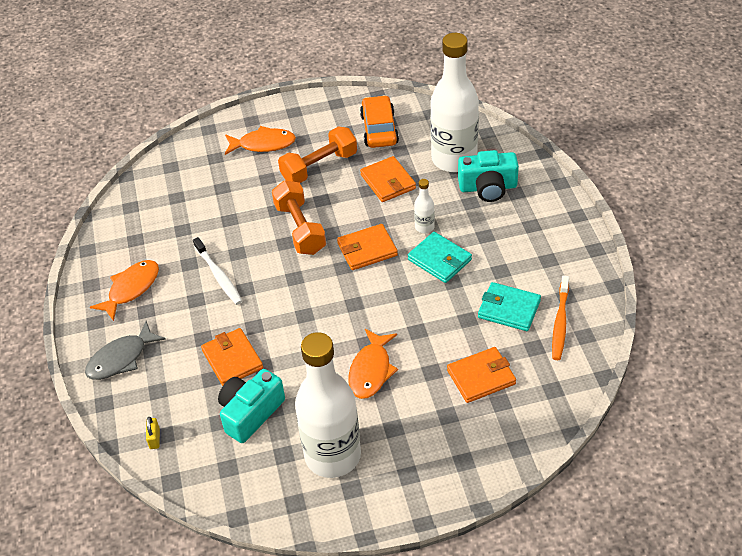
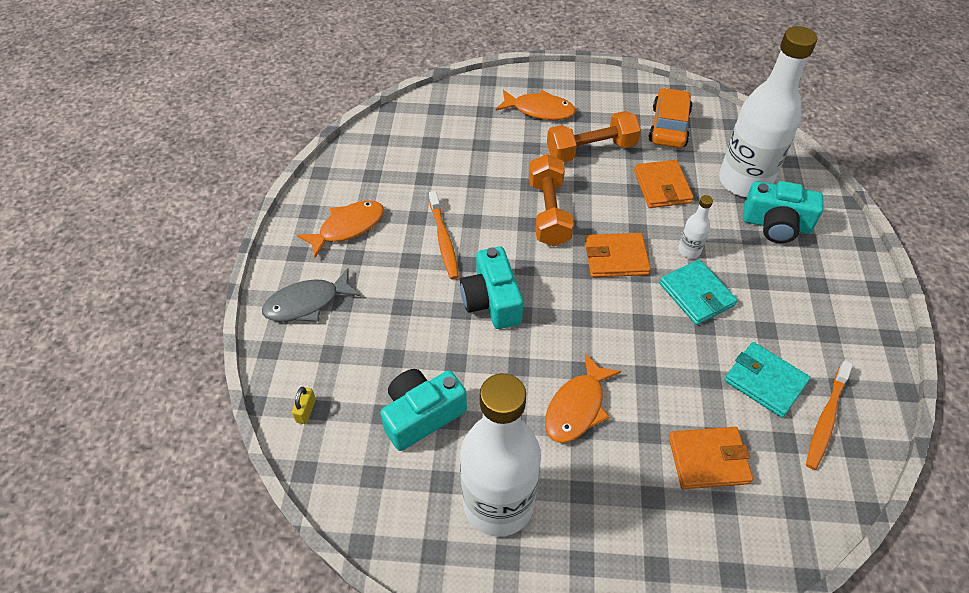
camera: 15 degrees right, 5 degrees up
(218, 275) = (443, 240): white toothbrush -> orange toothbrush
(232, 359) = (424, 342): orange wallet -> none
(276, 312) = (492, 301): none -> turquoise camera

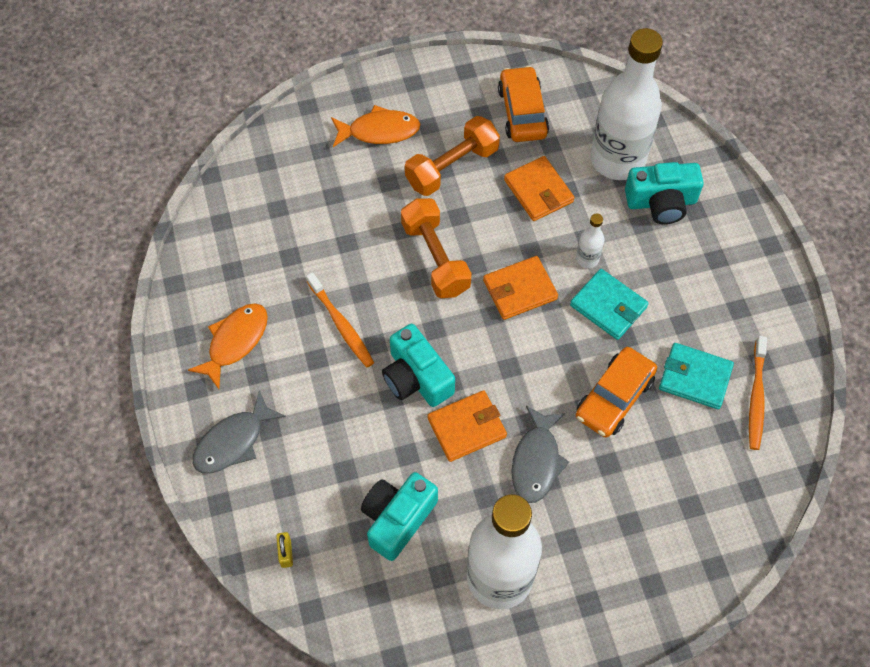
camera: 20 degrees left, 10 degrees up
(577, 407) = (536, 461): orange fish -> grey fish
(676, 374) = (614, 397): none -> orange car
(708, 459) = (667, 471): orange wallet -> orange wallet (467, 427)

